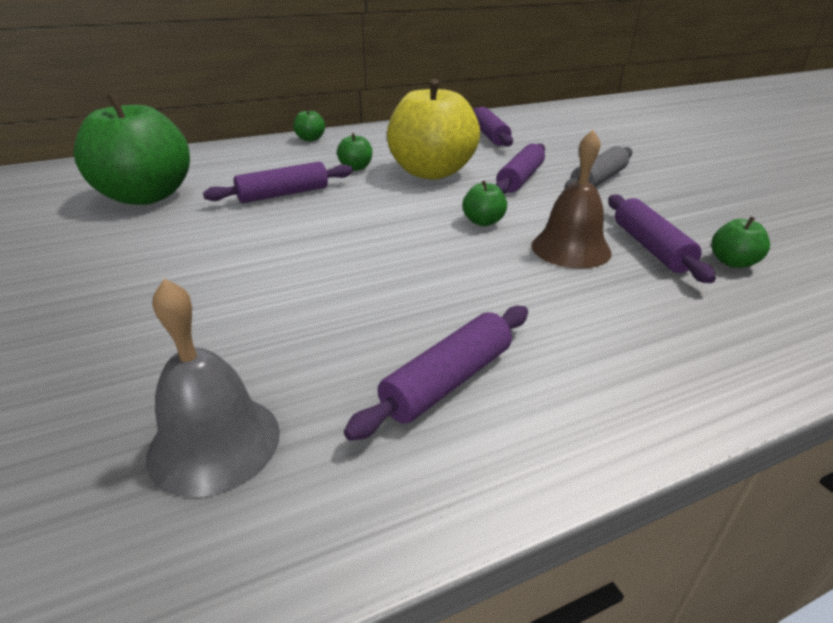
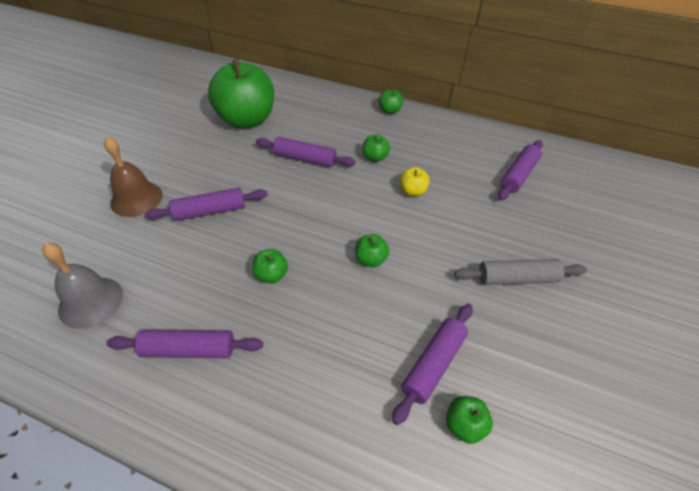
camera: 45 degrees right, 15 degrees up
(416, 278) = (271, 275): none -> green apple
(431, 172) = (412, 191): yellow apple -> yellow apple, size x0.40
(520, 179) = (460, 237): purple rolling pin -> purple rolling pin (210, 211)
(570, 248) = (382, 322): brown bell -> brown bell (136, 199)

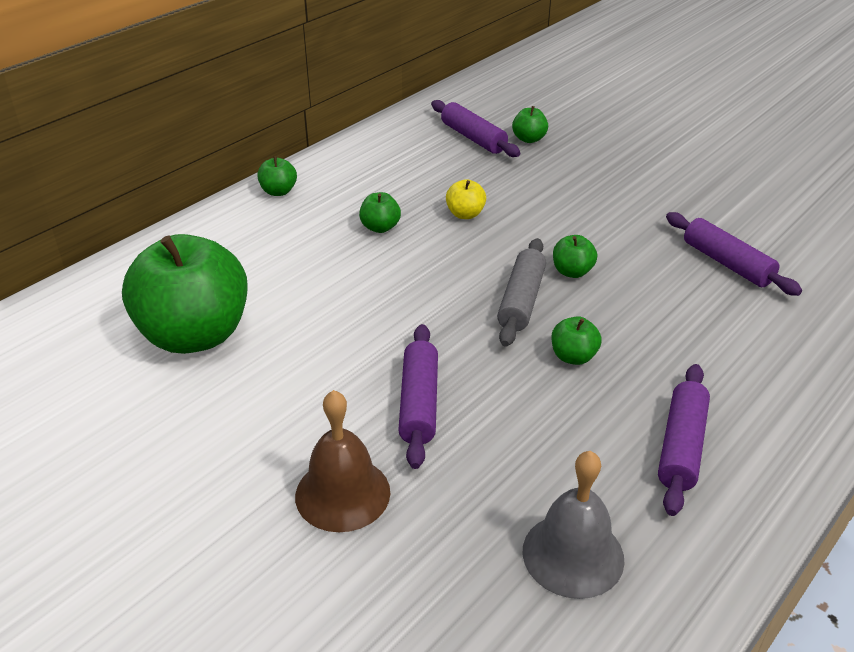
camera: 70 degrees left, 10 degrees down
(305, 159) = (345, 289): purple rolling pin -> none
(464, 425) = (794, 263): green apple -> green apple (529, 139)
(517, 278) = (629, 185): grey rolling pin -> grey rolling pin (521, 300)

